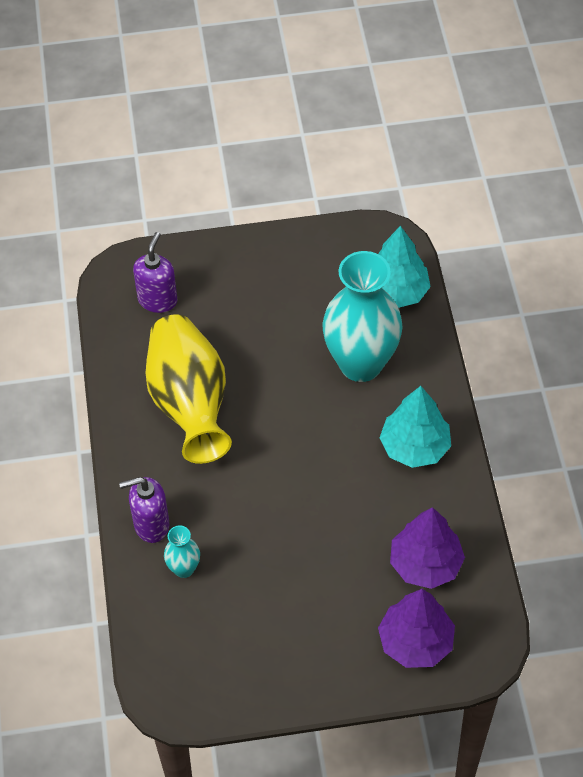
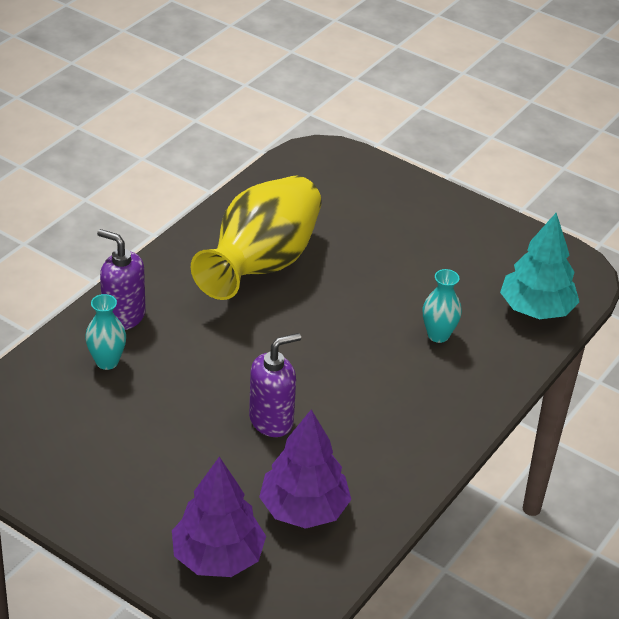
camera: 40 degrees right, 15 degrees down
(158, 300) = (327, 188): purple soap dispenser -> purple soap dispenser (271, 420)
(360, 364) = (438, 335): turquoise vase -> turquoise vase, size x0.43
(414, 447) = (408, 422): turquoise tree -> none

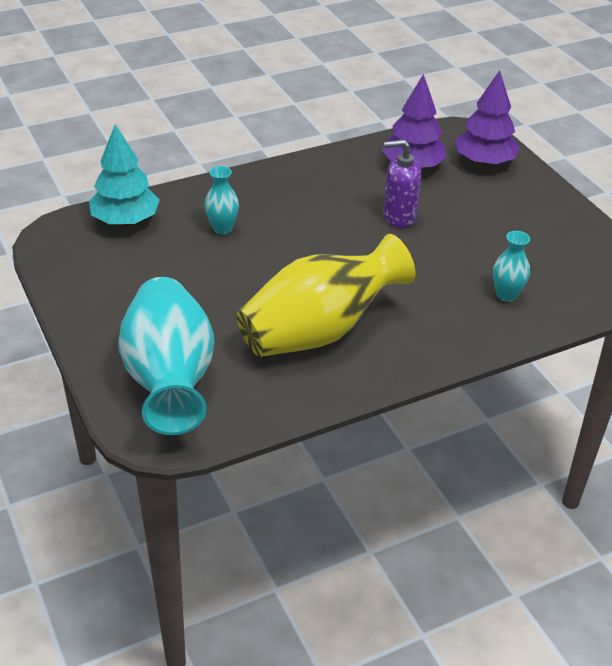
camera: 150 degrees left, 0 degrees up
(123, 316) = (475, 327): purple soap dispenser -> none
(346, 188) = (169, 380): none -> turquoise vase

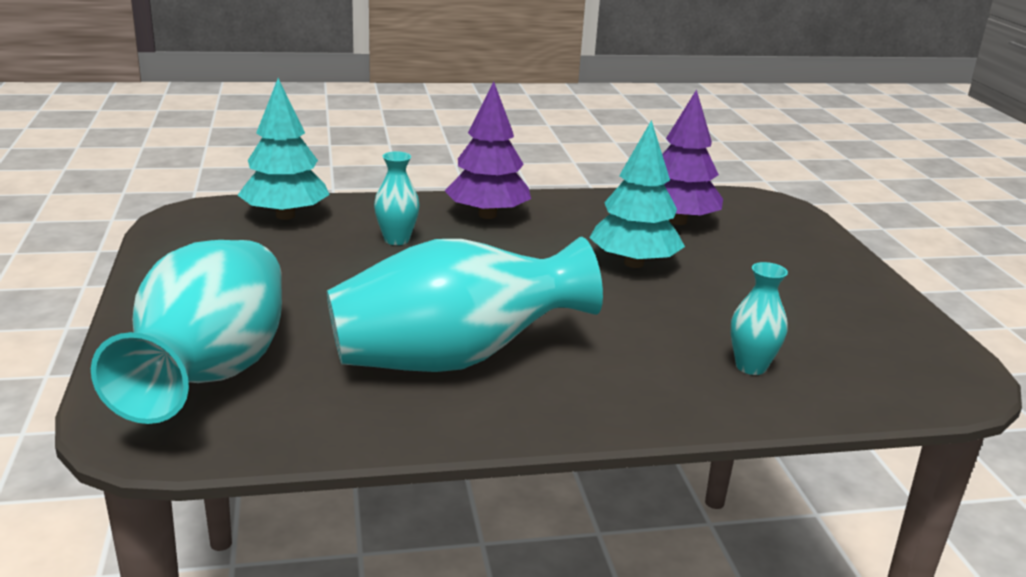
camera: 15 degrees right, 15 degrees down
(320, 331) = (454, 359): yellow vase -> turquoise vase
(399, 217) = (634, 263): purple soap dispenser -> turquoise tree
(484, 162) = (776, 231): purple tree -> purple tree (487, 215)

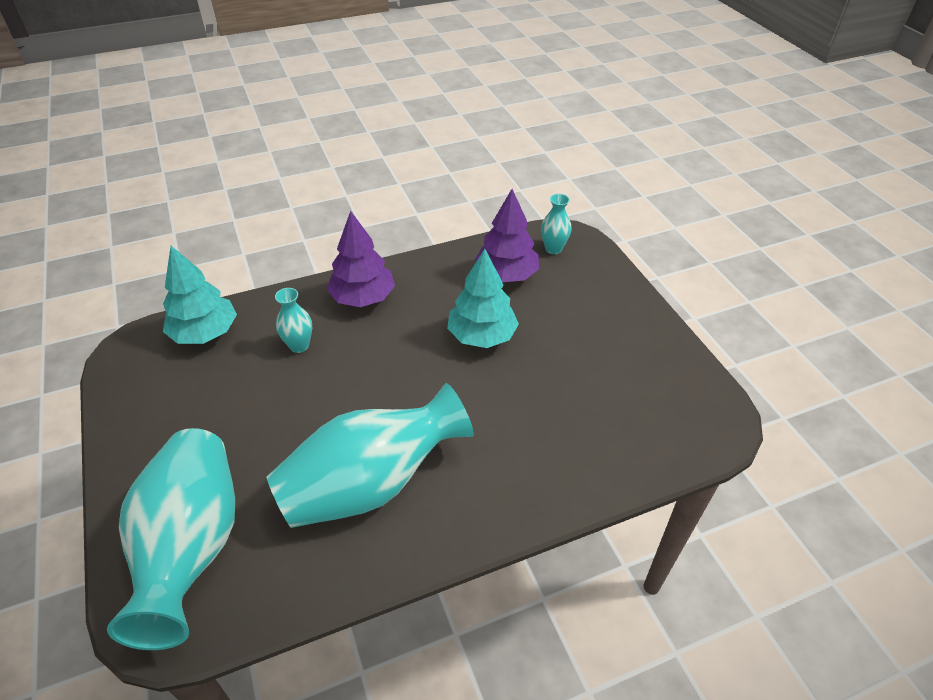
camera: 10 degrees left, 20 degrees up
(751, 366) = (581, 441): turquoise vase -> turquoise vase (553, 249)

